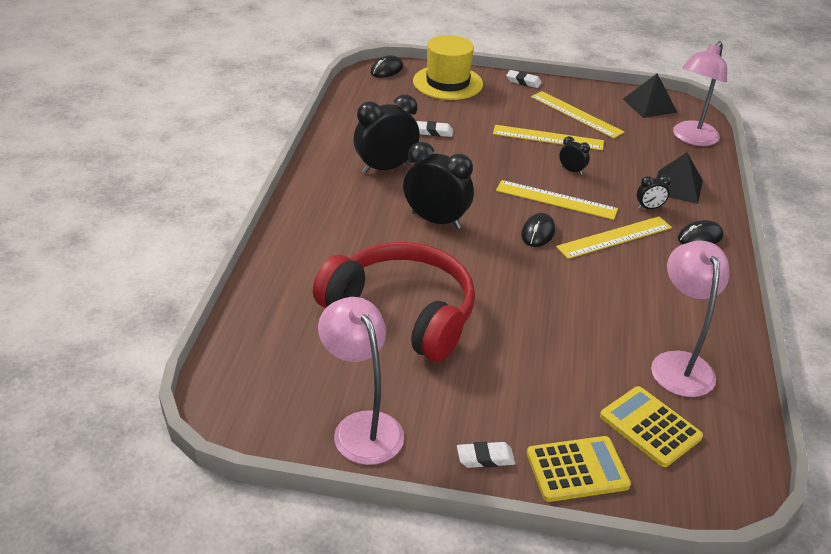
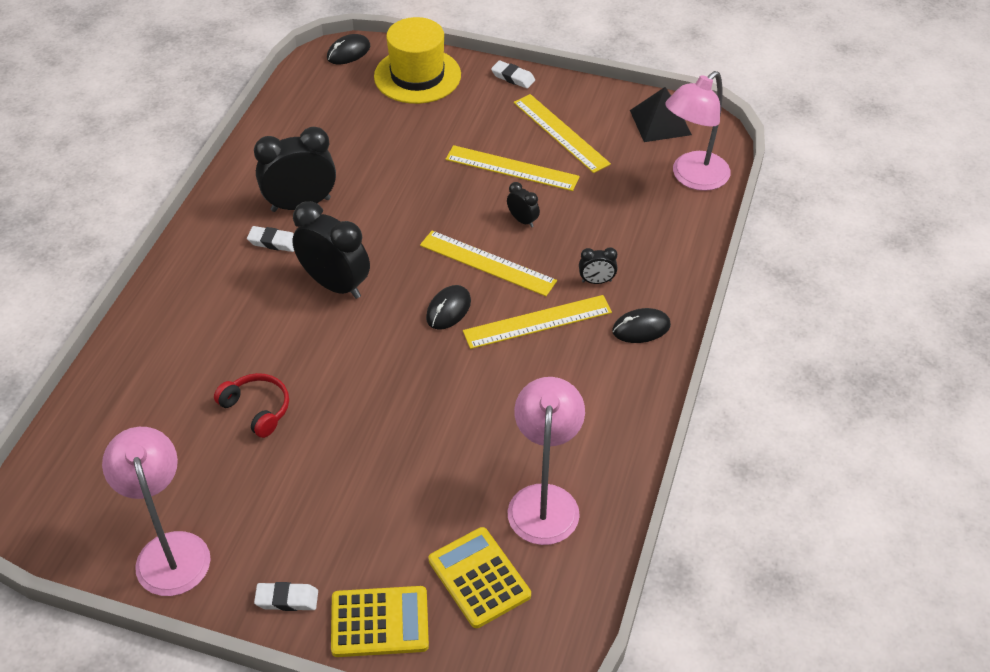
camera: 10 degrees right, 10 degrees up
(402, 312) = (257, 409): red headphones -> red headphones, size x0.42
(433, 132) = (375, 153): white eraser -> white eraser (273, 242)
(677, 186) = (645, 251): black pyramid -> none

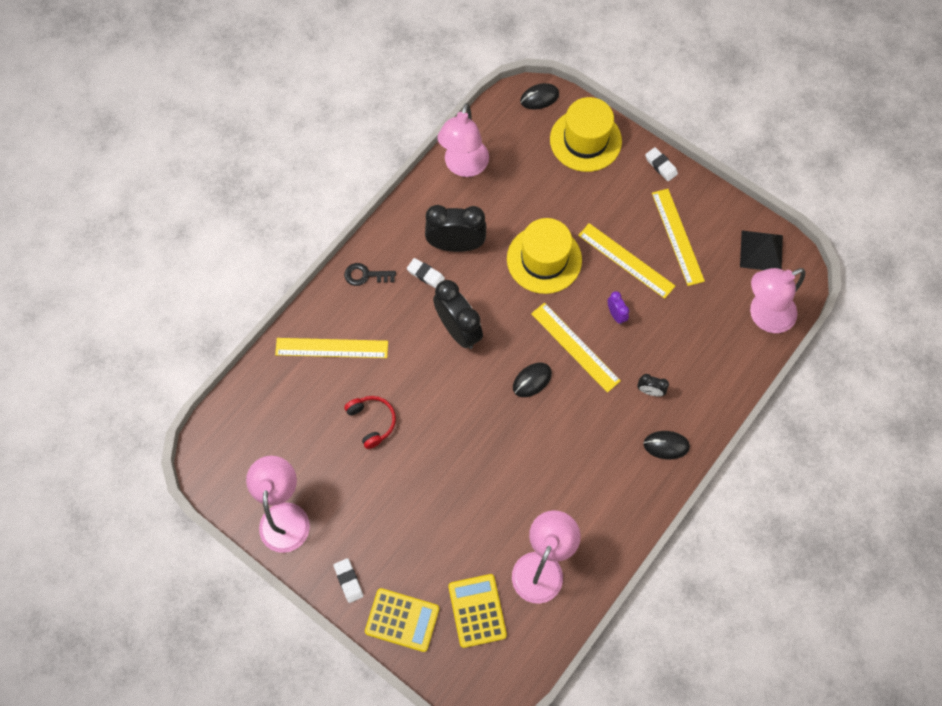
camera: 20 degrees right, 20 degrees up
(196, 262) = (365, 275): none -> black key
(283, 131) = (464, 166): none -> pink lamp
(287, 599) = (348, 581): white eraser -> white eraser turned 45 degrees clockwise
(414, 191) = (544, 259): none -> yellow hat
(522, 220) = (616, 315): black clock -> purple clock
(537, 322) = (592, 413): yellow ruler -> yellow ruler (331, 348)

